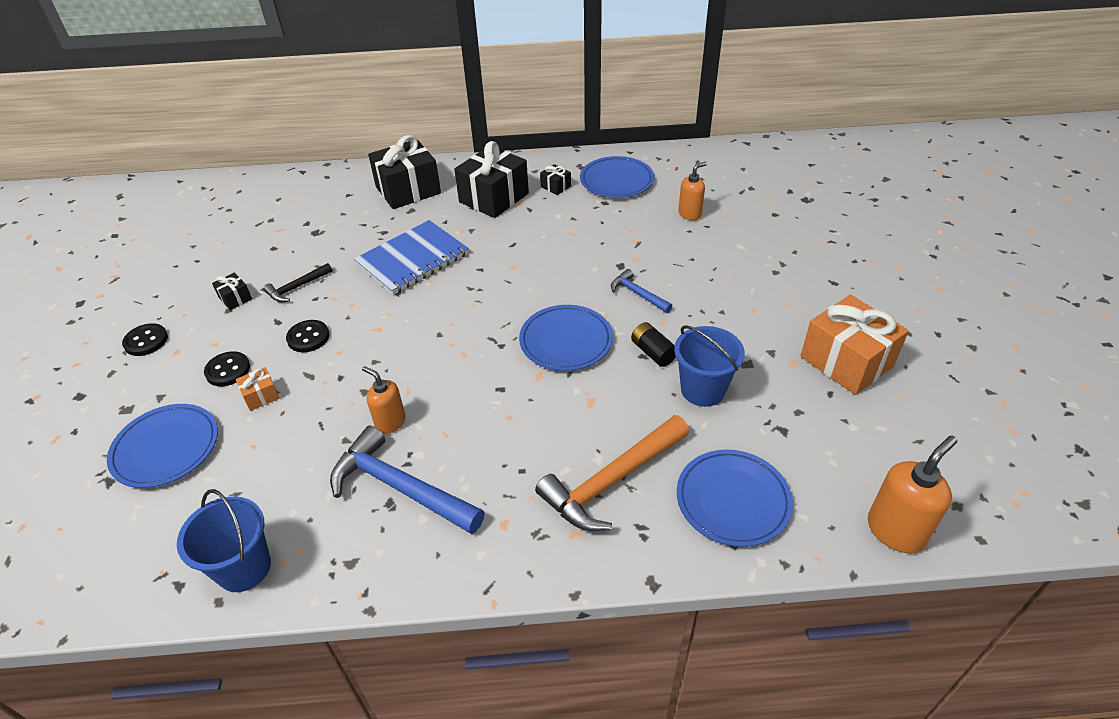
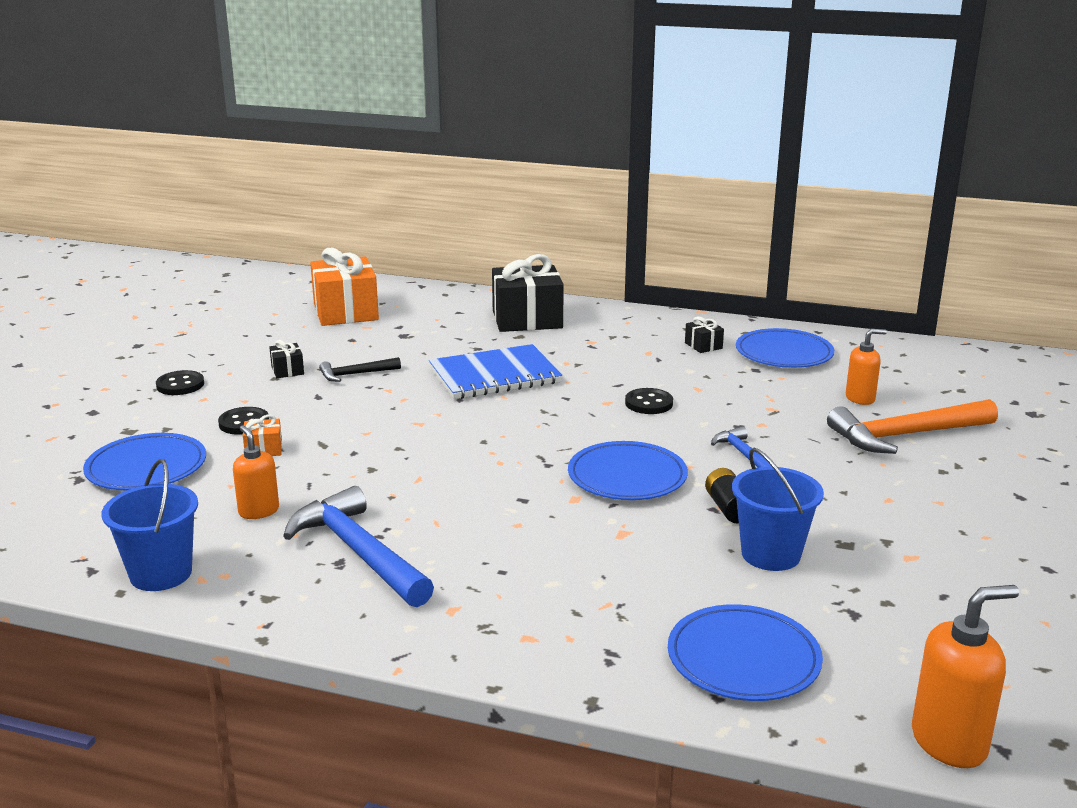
camera: 20 degrees right, 20 degrees down
(308, 337) = (341, 415): black button -> black button (649, 403)
(390, 422) = (382, 499): orange soap dispenser -> orange soap dispenser (258, 511)
(494, 198) = (622, 342): black gift -> none
(612, 481) = (603, 605): orange hammer -> orange hammer (906, 435)
(846, 361) = (987, 572): orange gift -> orange gift (345, 312)

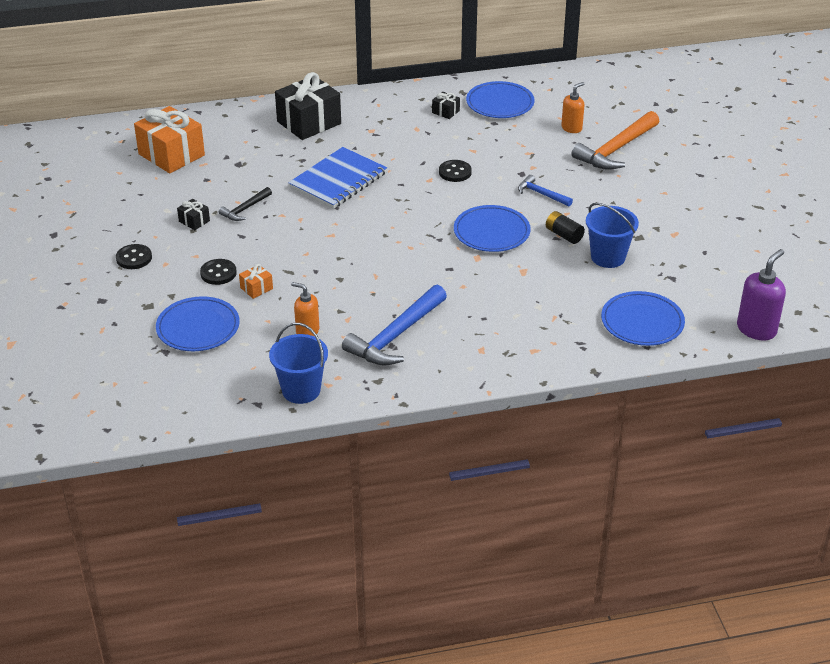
camera: 30 degrees left, 15 degrees up
(359, 553) = (396, 336): blue hammer -> blue hammer turned 75 degrees counterclockwise
(949, 742) = (756, 329): orange soap dispenser -> purple soap dispenser

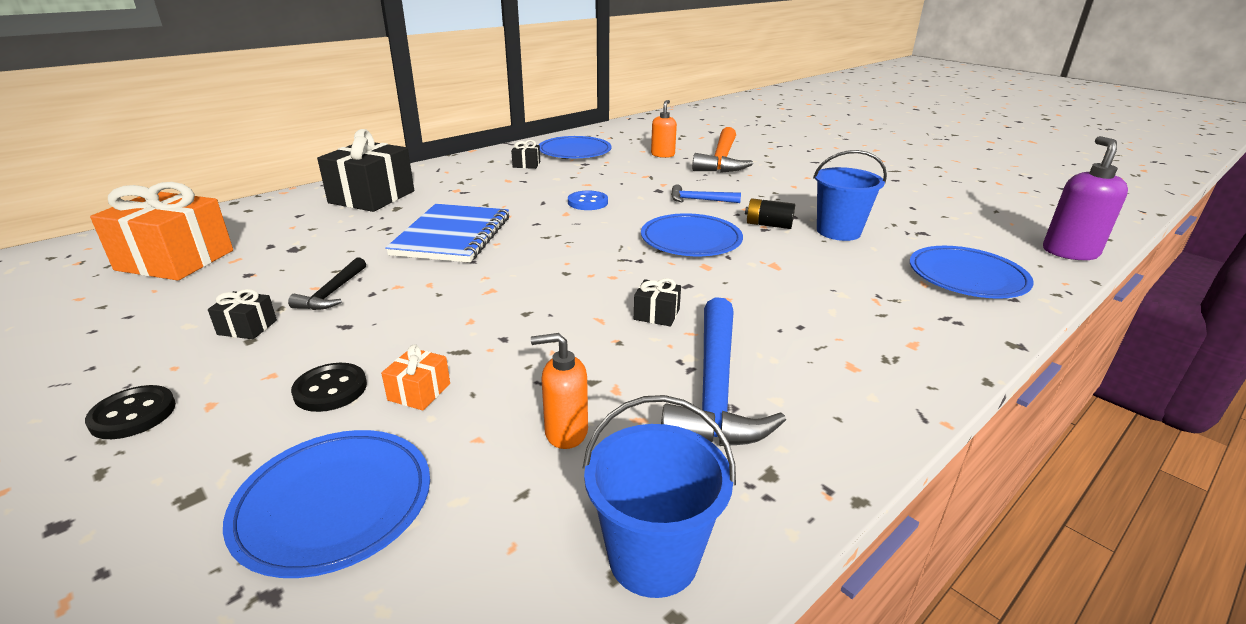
camera: 30 degrees left, 10 degrees down
(410, 283) = (656, 314): none -> black gift
(455, 172) = (588, 202): black button -> blue button

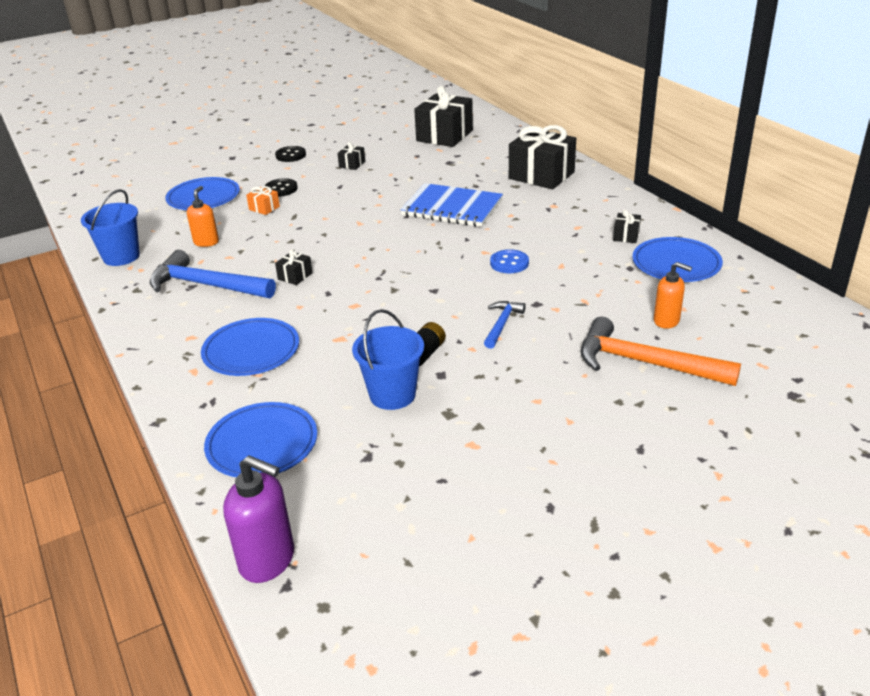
camera: 105 degrees right, 5 degrees up
(175, 260) = (444, 136): orange gift -> black gift
(332, 293) = (380, 179): black hammer -> none
(691, 240) = (406, 305): blue plate -> blue plate (251, 351)

